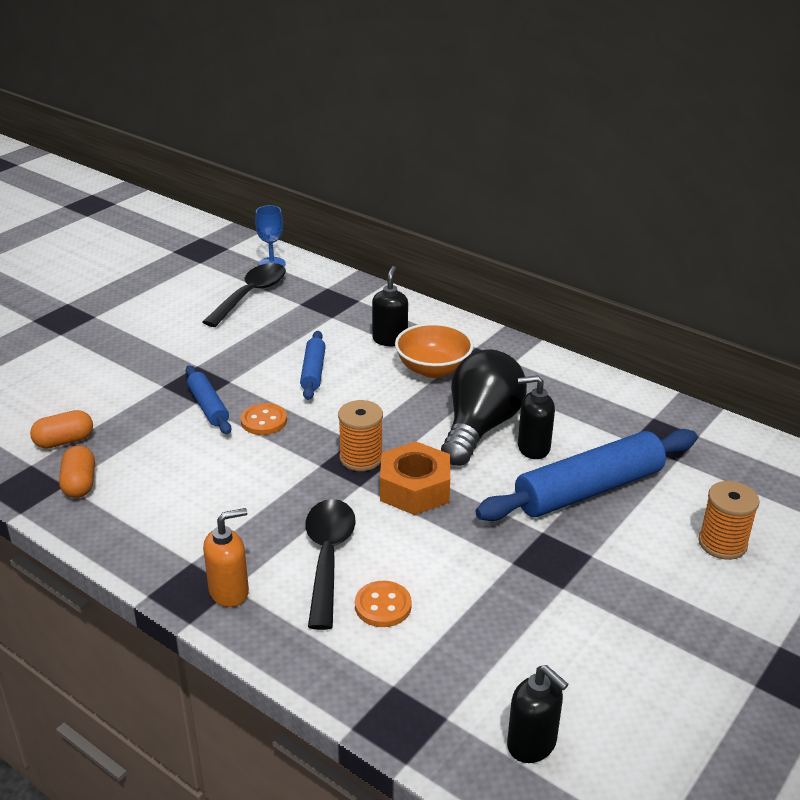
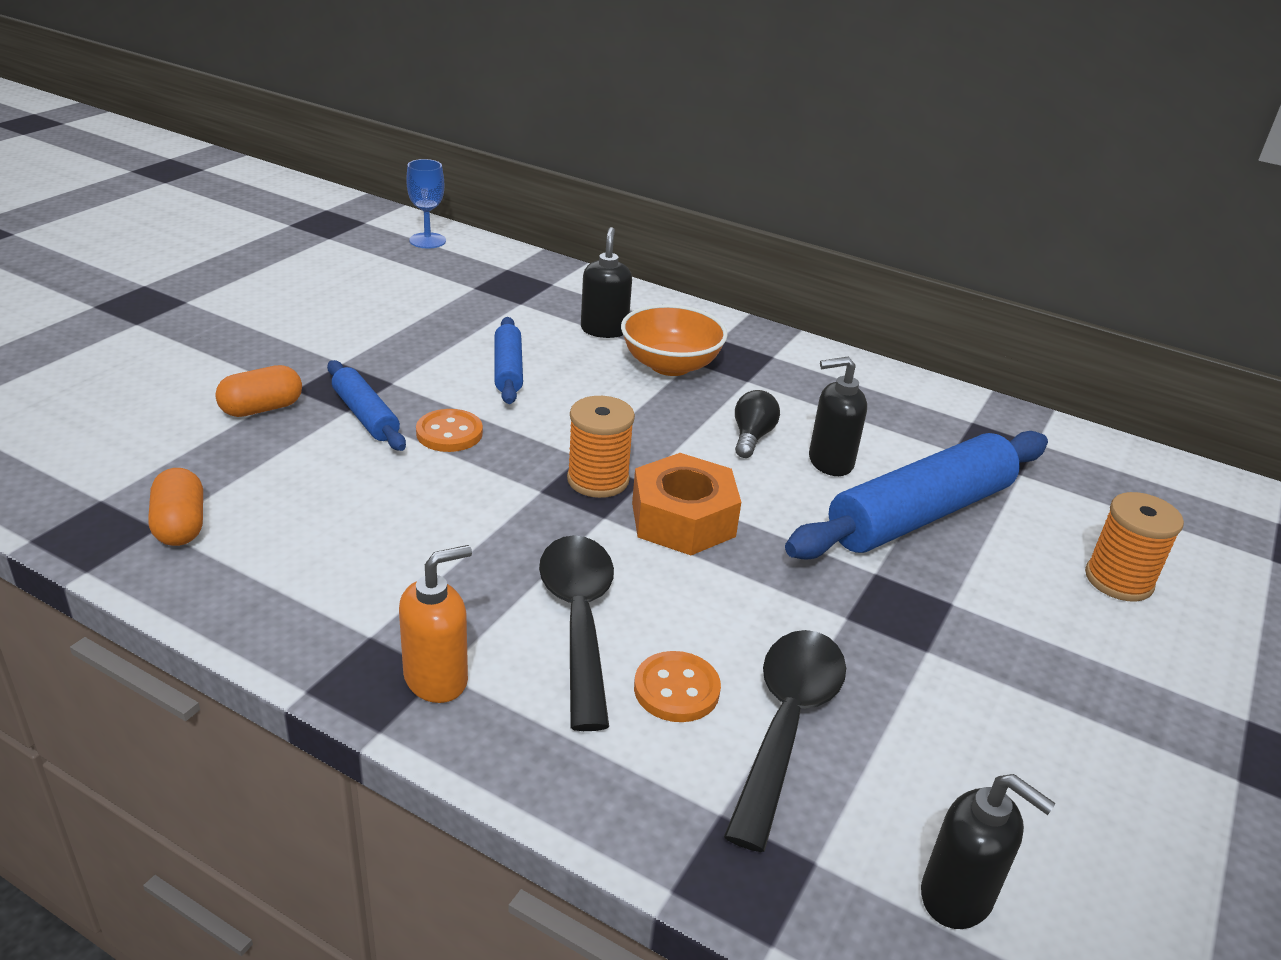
camera: 10 degrees left, 0 degrees up
(64, 441) = (152, 465): orange capsule -> orange capsule (262, 409)
(251, 295) = (405, 276): black spoon -> black spoon (786, 724)
(480, 427) = (751, 437): black light bulb -> black light bulb, size x0.44

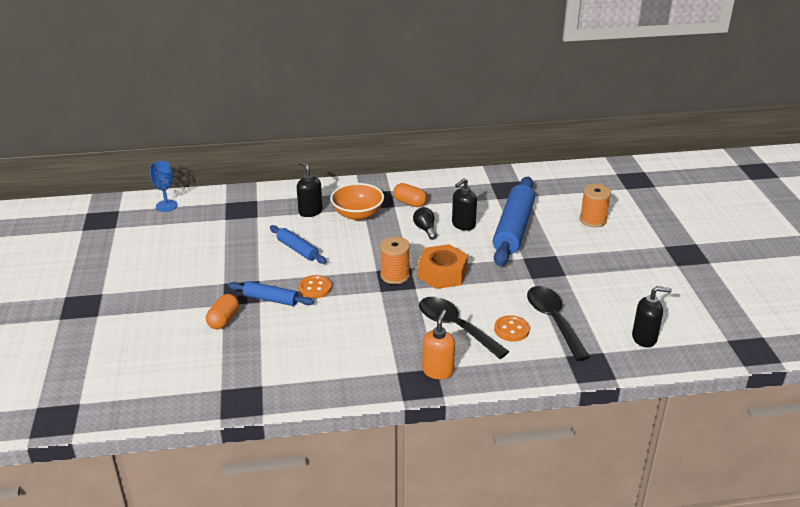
camera: 35 degrees left, 0 degrees up
(180, 525) = (270, 379): orange capsule -> orange capsule (409, 203)

